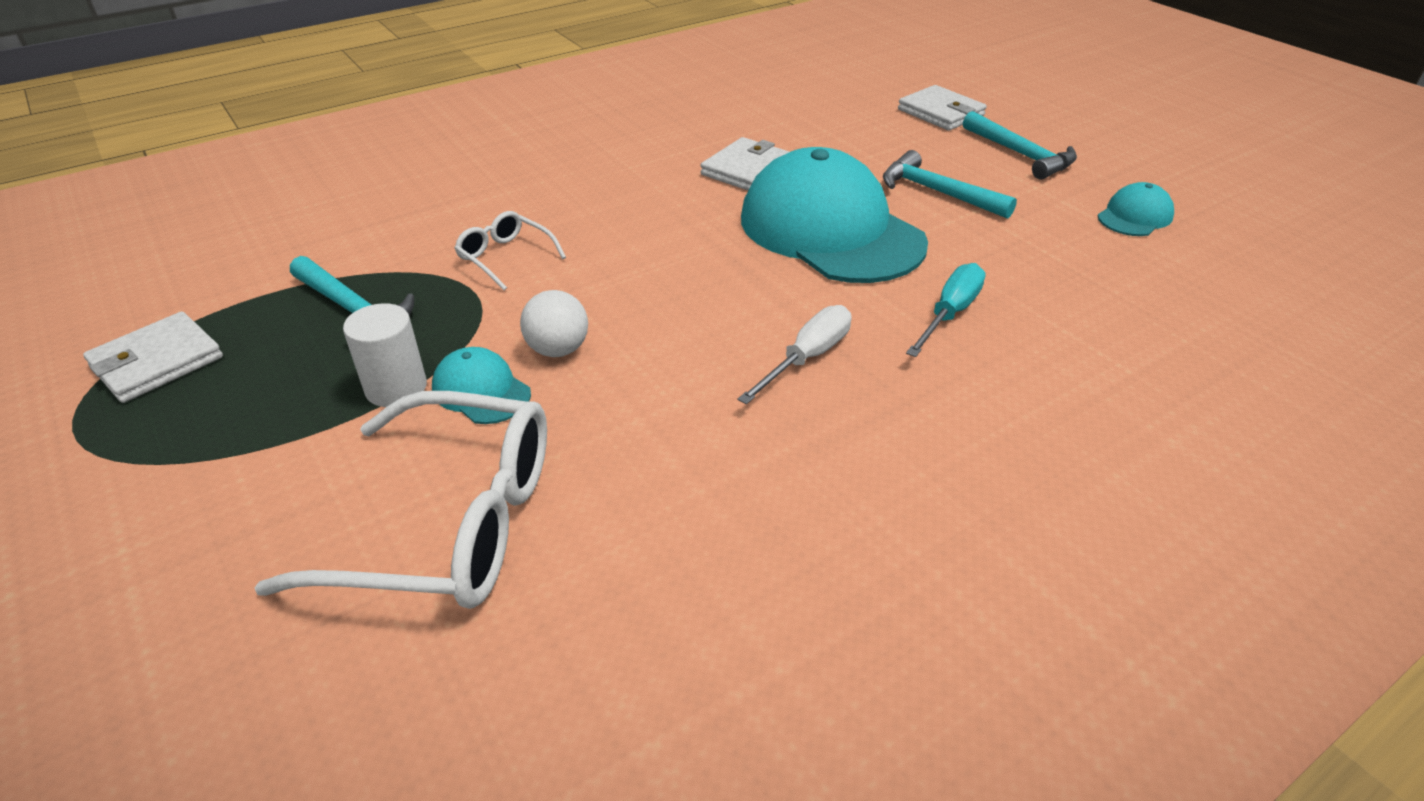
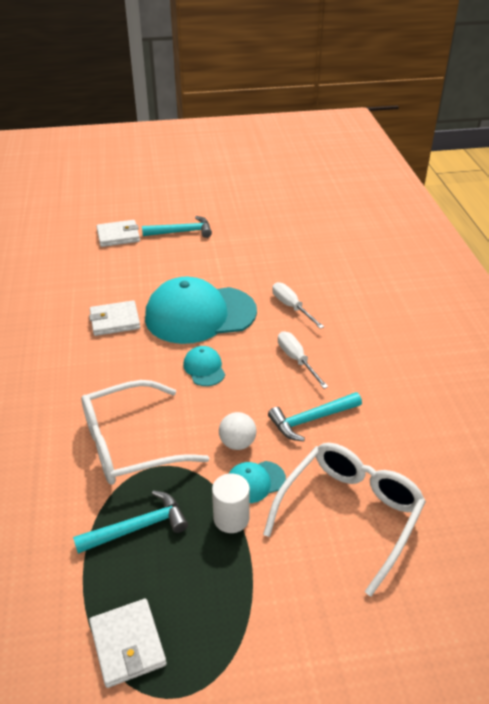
camera: 65 degrees left, 0 degrees up
(505, 257) = (130, 444): white glasses -> white glasses, size x2.09
(747, 169) = (115, 321): white wallet -> white wallet turned 75 degrees counterclockwise
(937, 192) = (193, 269): turquoise hammer -> turquoise hammer (311, 419)
(950, 313) = (291, 307): turquoise screwdriver -> white screwdriver
(1134, 216) = (257, 228): turquoise cap -> turquoise cap (204, 368)

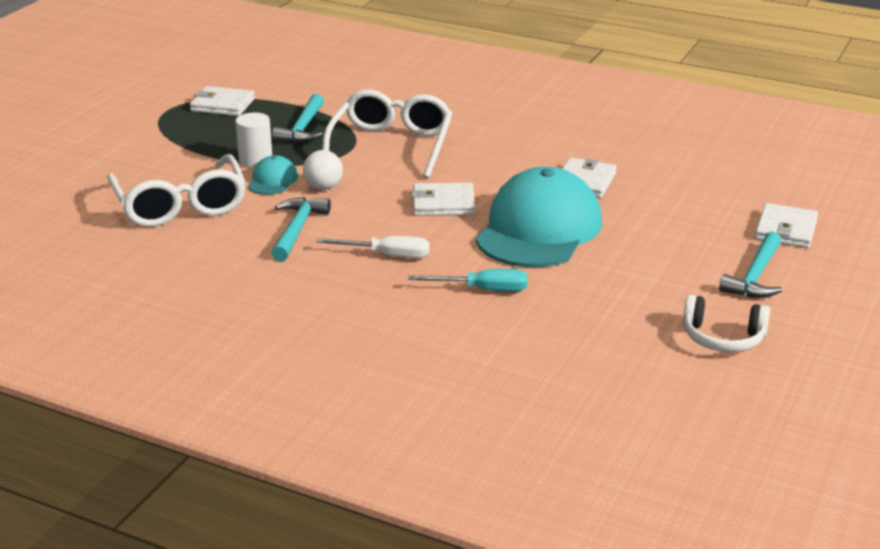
camera: 125 degrees right, 10 degrees down
(204, 368) = (443, 203): turquoise cap -> white wallet
(251, 226) = (723, 338): none -> white headphones
(291, 307) = (483, 290): white screwdriver -> turquoise screwdriver

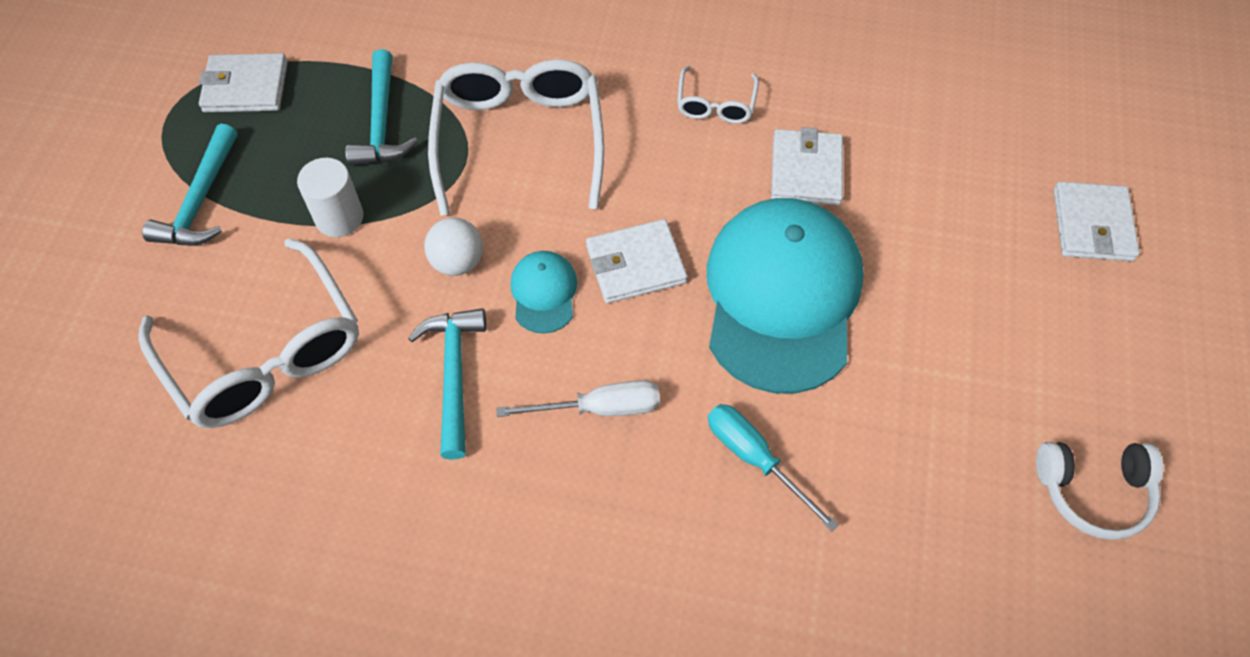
camera: 15 degrees left, 30 degrees up
(272, 180) = (379, 261): turquoise cap -> turquoise cap (544, 293)
(483, 290) = (755, 458): turquoise screwdriver -> turquoise screwdriver turned 120 degrees counterclockwise
(535, 148) = (715, 104): none -> white glasses
(755, 276) = (1088, 340): turquoise hammer -> turquoise hammer (200, 200)

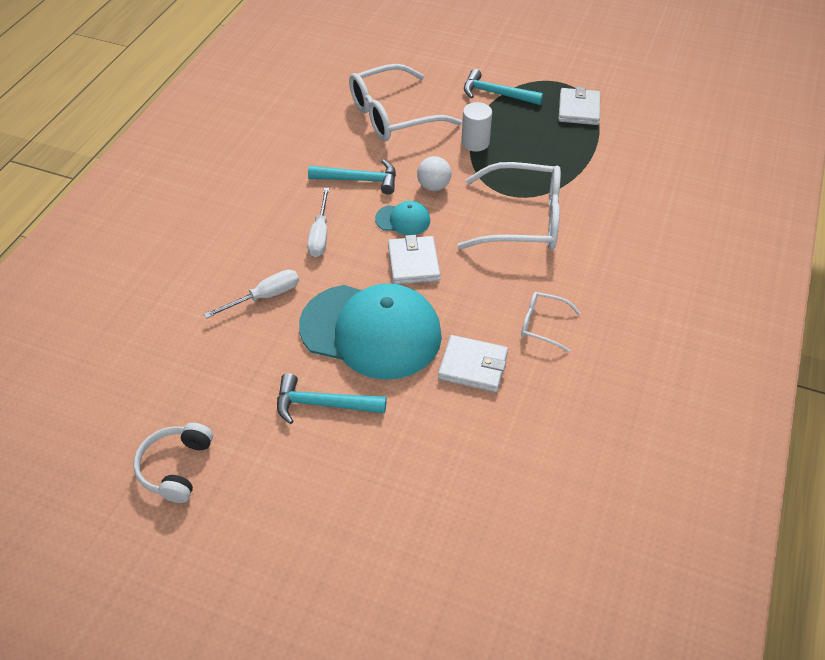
camera: 100 degrees right, 10 degrees down
(381, 122) = (545, 161): turquoise hammer -> turquoise hammer (323, 404)
(755, 458) = (265, 297): turquoise screwdriver -> white screwdriver
(1092, 225) = (385, 547): white wallet -> none

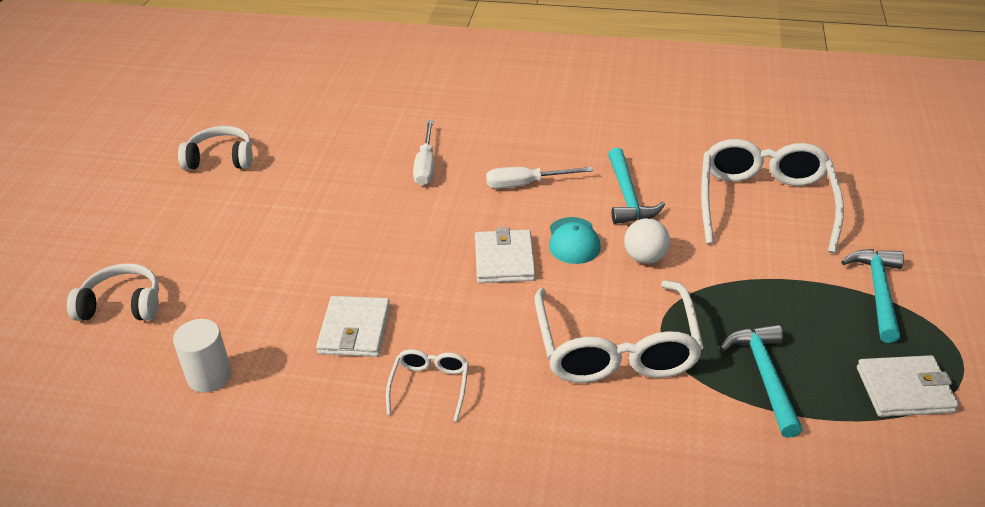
camera: 80 degrees right, 10 degrees down
(265, 297) = (425, 166): white screwdriver -> white screwdriver turned 45 degrees clockwise
(323, 404) = (293, 228): turquoise hammer -> turquoise hammer (765, 376)
(371, 331) = (393, 244): turquoise cap -> none
(393, 115) = (764, 203): white glasses -> white glasses turned 45 degrees clockwise
(397, 551) = (122, 305): none -> white headphones
(413, 263) = (504, 260): white wallet -> white wallet turned 75 degrees counterclockwise
(475, 142) = (753, 284): white cylinder -> white cylinder (209, 376)

